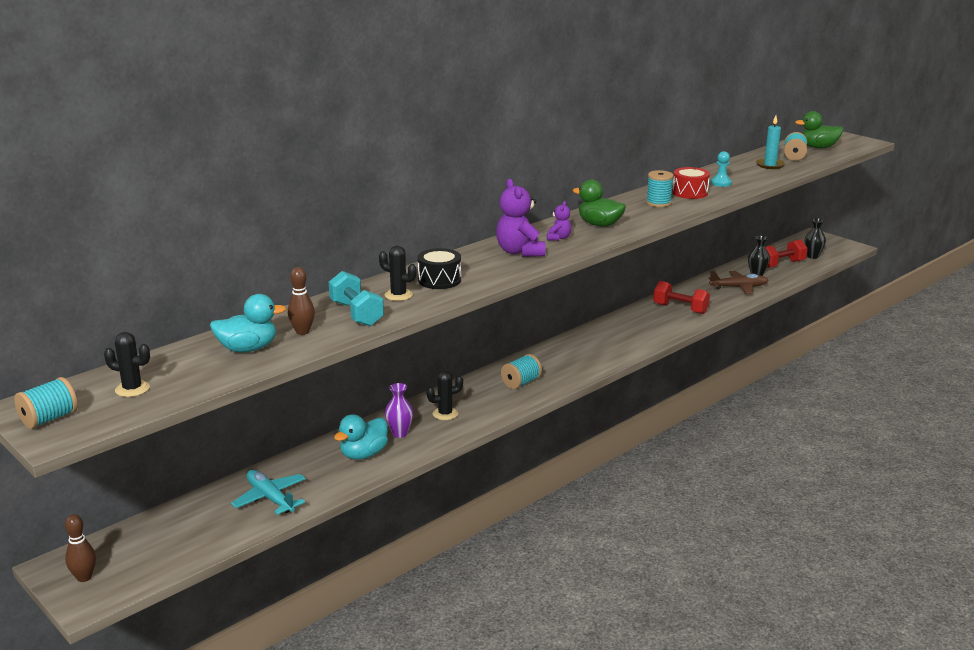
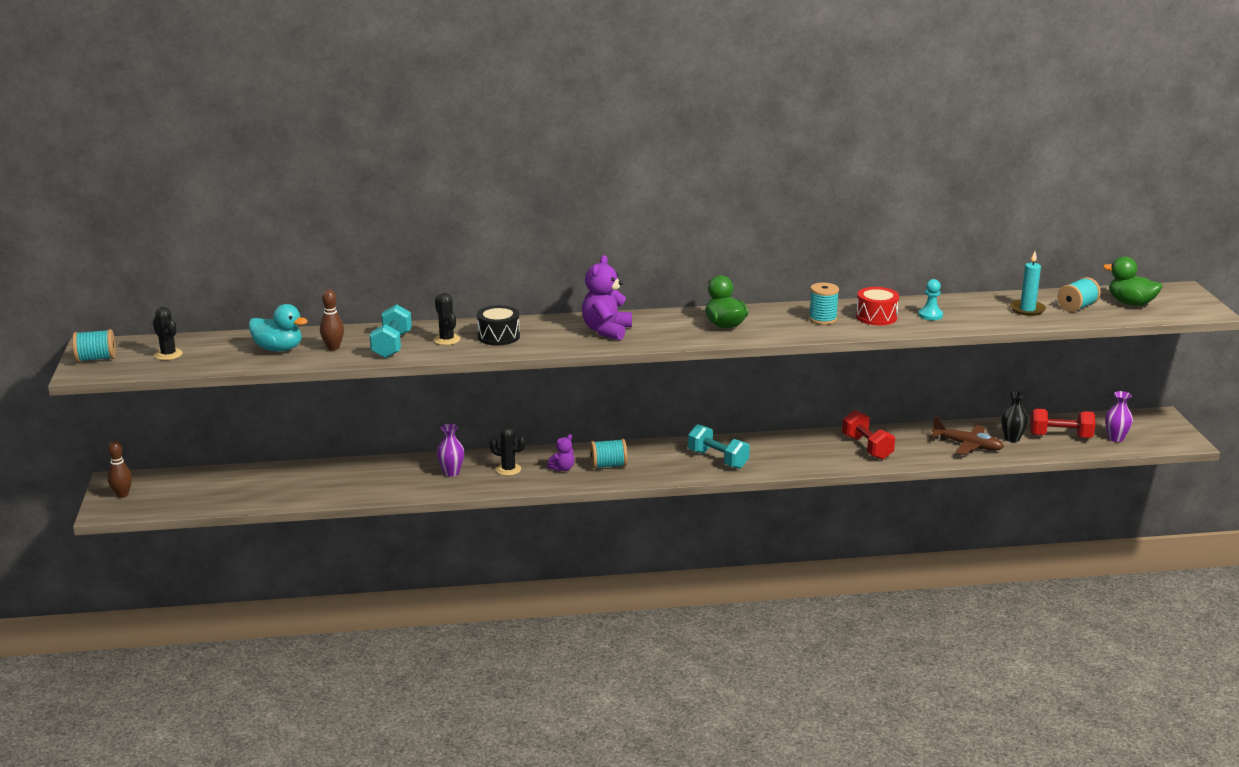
camera: 35 degrees right, 0 degrees up
(270, 498) = (296, 487): turquoise plane -> none
(363, 454) = (402, 479): turquoise duck -> none
(558, 238) = (663, 327): purple teddy bear -> purple teddy bear (562, 469)
(594, 350) = (718, 459): none -> turquoise dumbbell
(813, 256) = (1115, 438): black vase -> purple vase

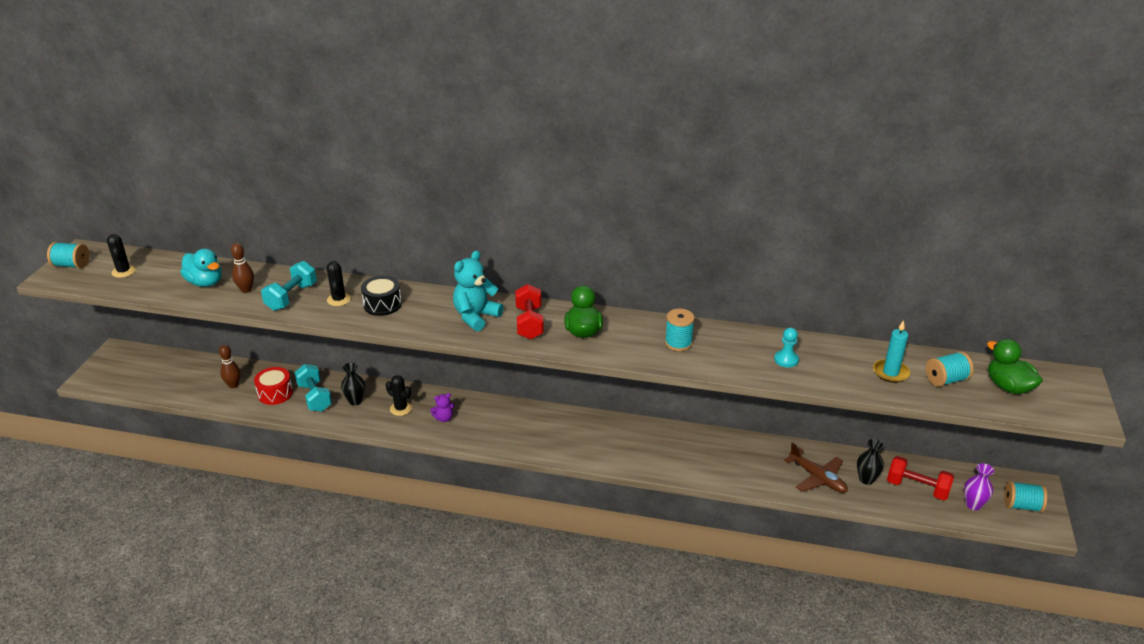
camera: 20 degrees right, 10 degrees up
(122, 495) = (110, 366): brown bowling pin -> brown bowling pin (233, 385)
(451, 472) = (355, 401): purple vase -> black vase
(606, 331) = (476, 317): purple teddy bear -> turquoise teddy bear
(608, 465) = (483, 424): turquoise spool -> turquoise spool (1022, 506)
(718, 459) = (578, 439): turquoise dumbbell -> turquoise dumbbell (315, 397)
(867, 447) = (720, 457): red dumbbell -> red dumbbell (529, 323)
(876, 317) = (731, 351): red drum -> red drum (275, 393)

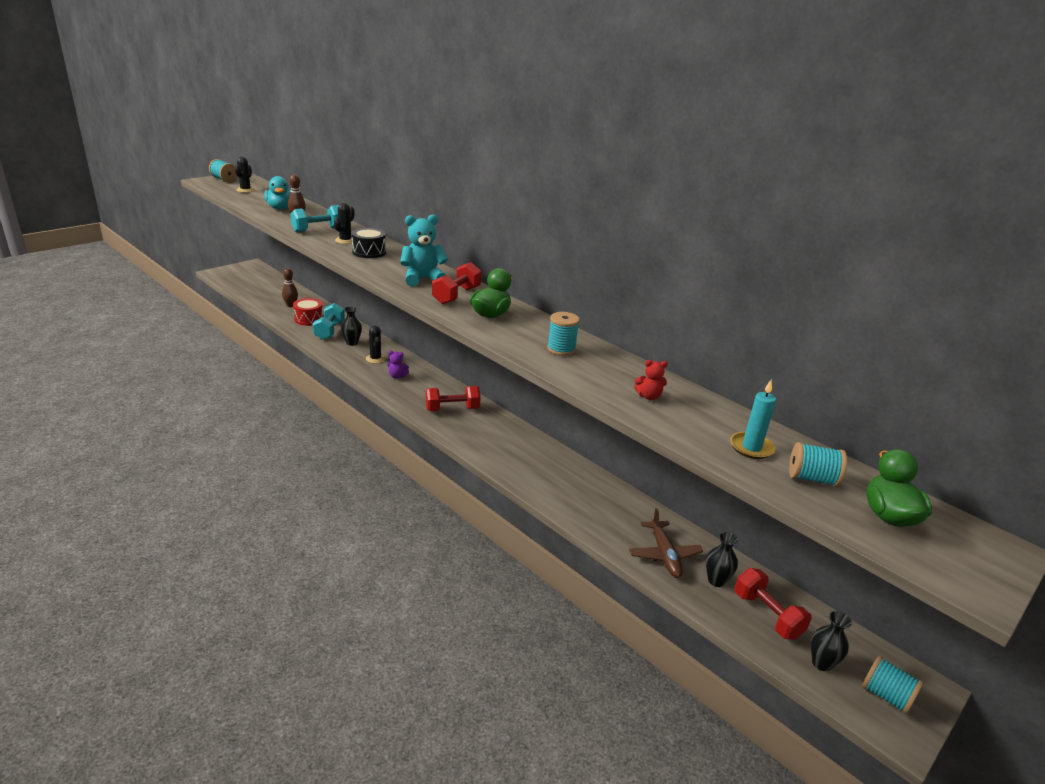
camera: 30 degrees right, 5 degrees down
(532, 429) = (452, 409): none -> red dumbbell
(786, 360) = (649, 396): turquoise pawn -> red teddy bear
(973, 504) = (821, 663): purple vase -> black vase

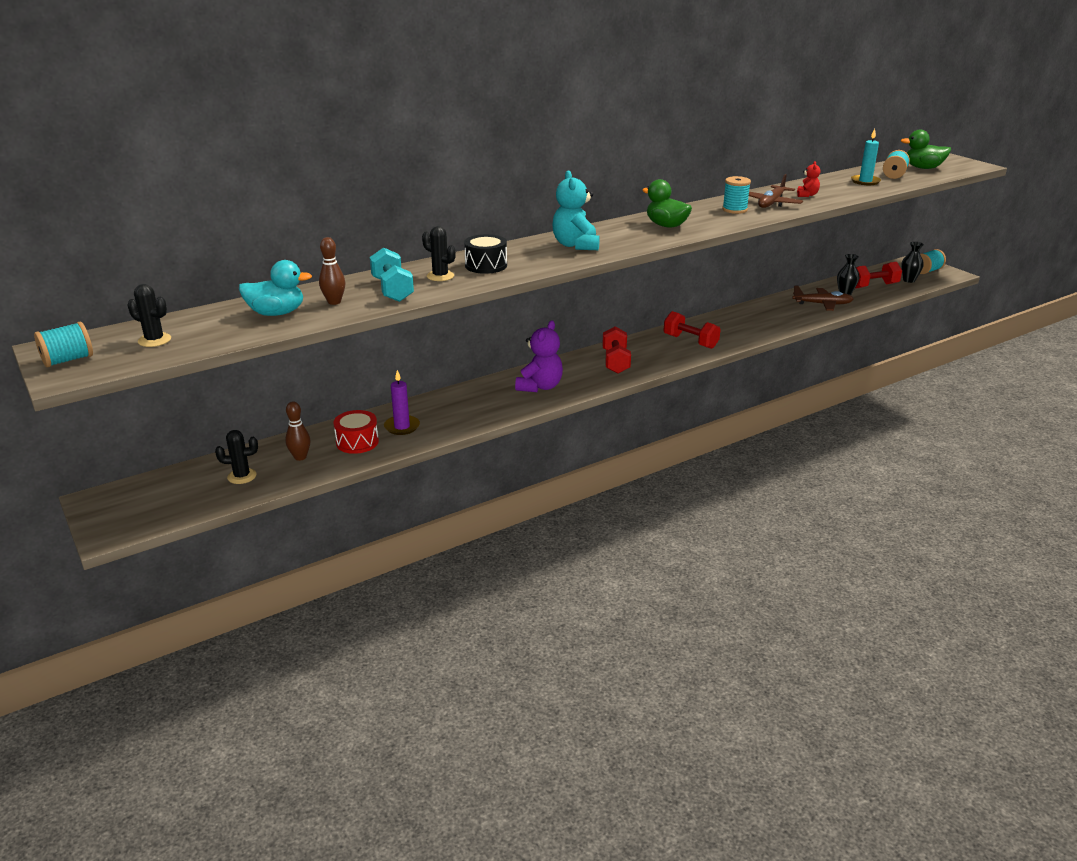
camera: 75 degrees left, 0 degrees up
(329, 331) = (402, 427): turquoise dumbbell -> purple candle
(352, 343) = (444, 412): black vase -> none
(375, 359) = (493, 398): black cactus -> black cactus (242, 476)
(397, 376) = (540, 387): purple teddy bear -> purple teddy bear, size x1.90
(456, 295) = (621, 235): red dumbbell -> red dumbbell (690, 341)
(599, 371) = (771, 203): none -> brown plane

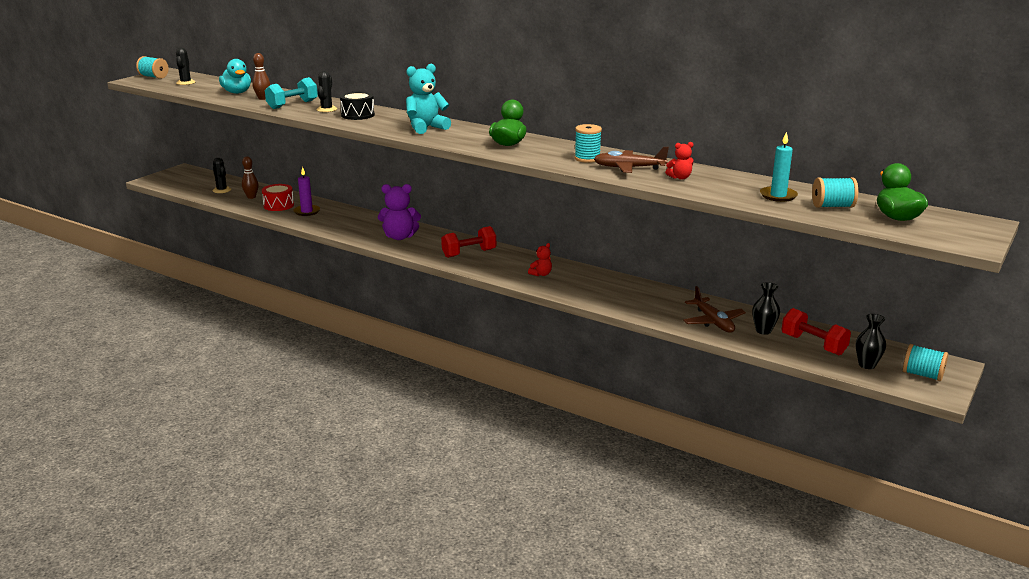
camera: 65 degrees right, 5 degrees down
(690, 341) = (541, 274): red dumbbell -> red teddy bear

